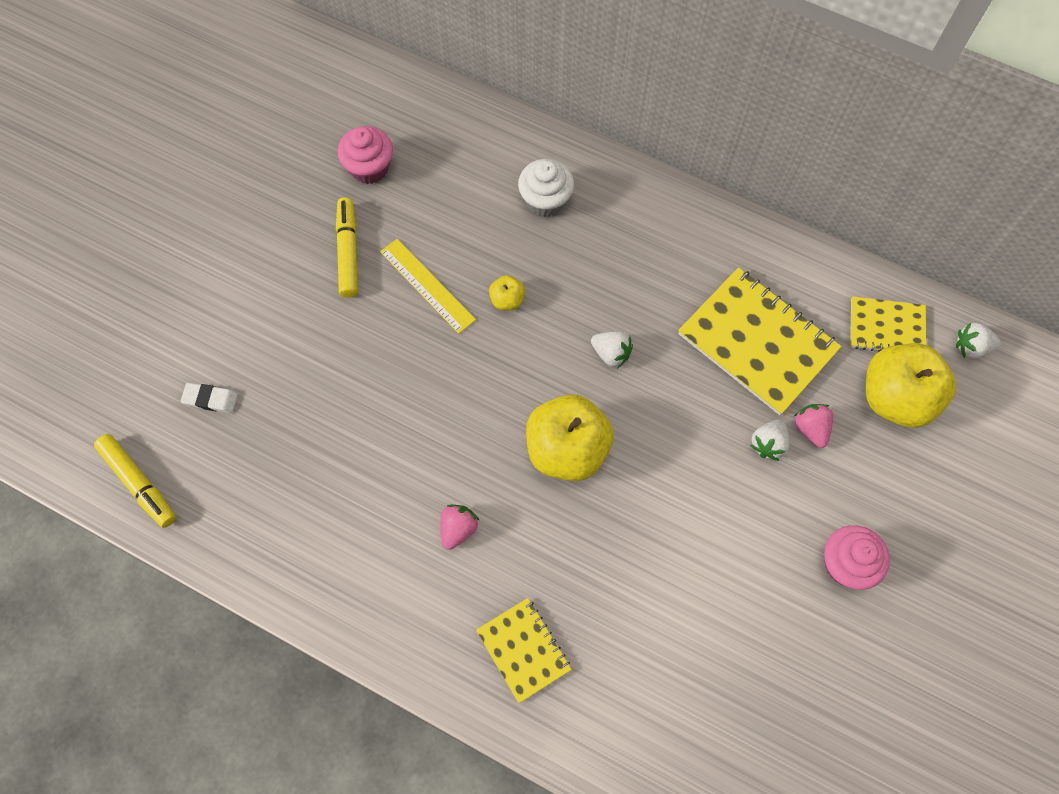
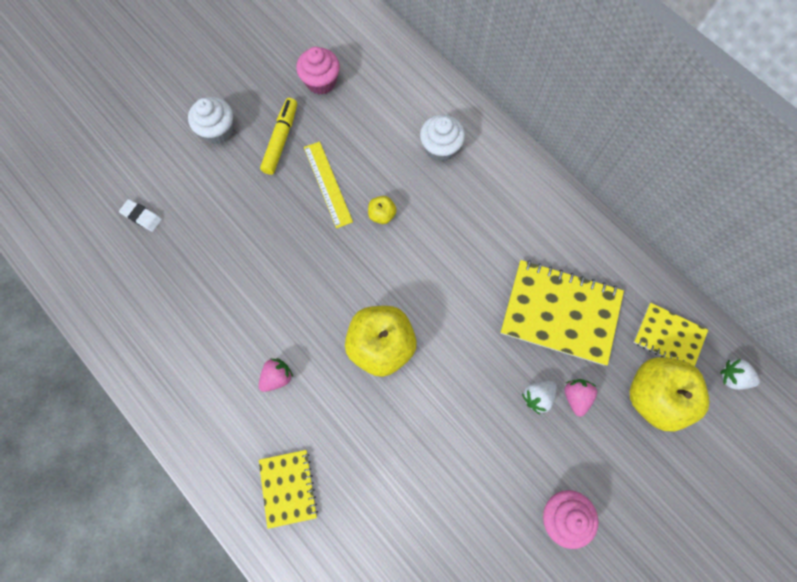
camera: 20 degrees right, 5 degrees up
(139, 483) = (69, 260): yellow marker -> none
(264, 265) = (218, 130): none -> white cupcake
(611, 354) = (443, 282): white strawberry -> none
(757, 342) = (560, 313): yellow notebook -> yellow notebook turned 45 degrees counterclockwise

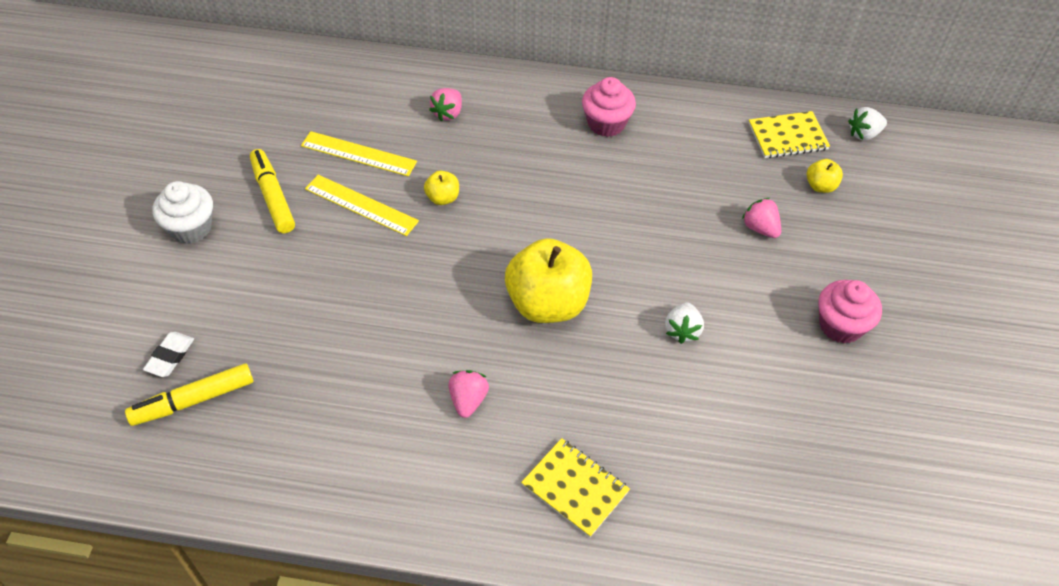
camera: 40 degrees left, 20 degrees down
(132, 257) = (194, 400): none -> yellow marker
(142, 216) = (170, 356): white eraser -> white eraser turned 60 degrees counterclockwise
(321, 82) = (271, 126): pink cupcake -> pink cupcake (606, 123)
(357, 142) = (358, 154): none -> yellow ruler
(440, 148) = (448, 113): white cupcake -> pink strawberry
(537, 396) = (728, 250): white strawberry -> white strawberry (682, 330)
(560, 313) = (683, 174): yellow notebook -> none
(654, 396) = (820, 186): yellow apple -> yellow apple, size x0.45

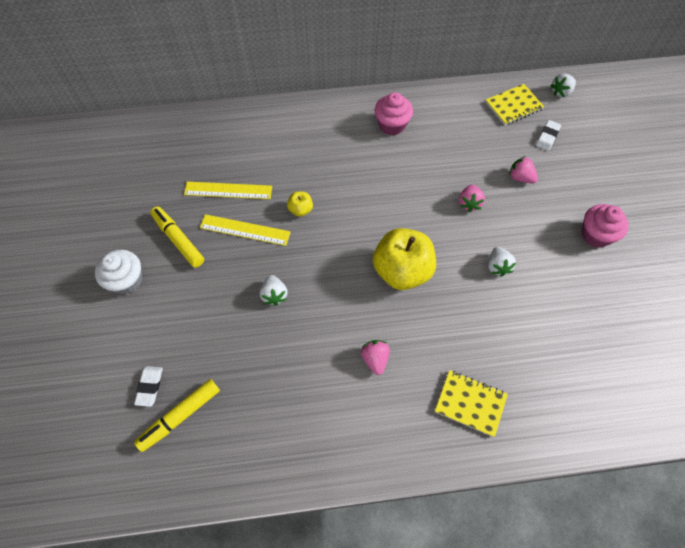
camera: 15 degrees left, 10 degrees up
(368, 290) = (274, 295): none -> white strawberry
(448, 113) = (280, 143): pink strawberry -> pink strawberry (469, 203)
(820, 186) = (547, 137): yellow apple -> white eraser

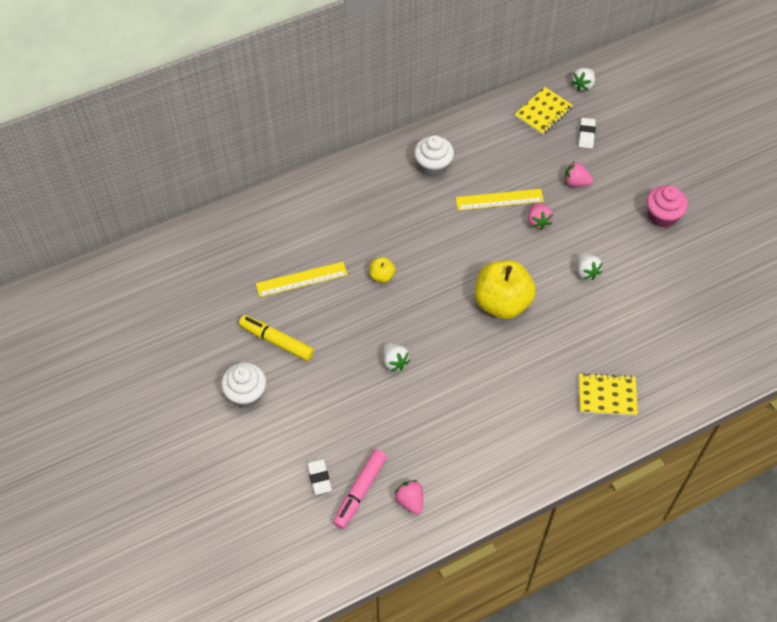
camera: 20 degrees left, 5 degrees down
(180, 416) = (360, 491): yellow marker -> pink marker
(245, 230) = (337, 312): yellow ruler -> yellow ruler (499, 200)
(375, 359) = (510, 387): pink strawberry -> pink strawberry (410, 501)
(392, 125) = (433, 166): pink cupcake -> white cupcake

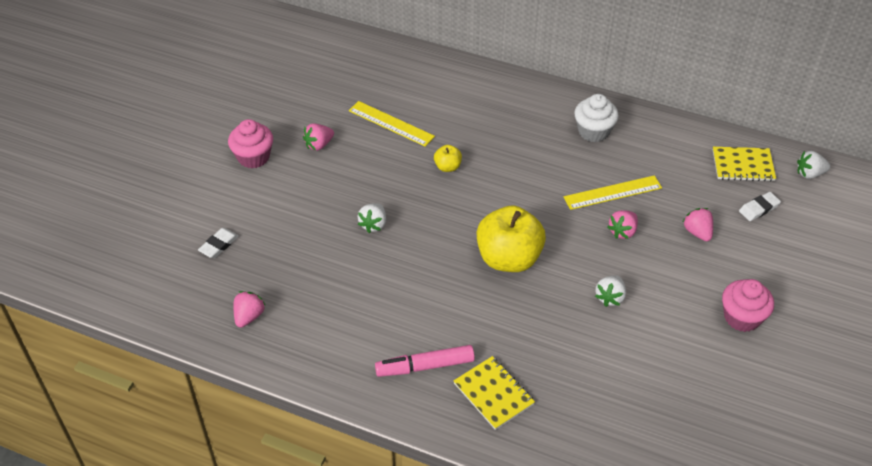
camera: 50 degrees right, 10 degrees down
(246, 394) = (253, 157): white cupcake -> pink cupcake
(277, 341) = (319, 145): yellow marker -> pink strawberry
(360, 491) = (229, 278): pink marker -> pink marker (425, 366)
(499, 200) = (613, 193): yellow ruler -> yellow ruler turned 60 degrees counterclockwise

